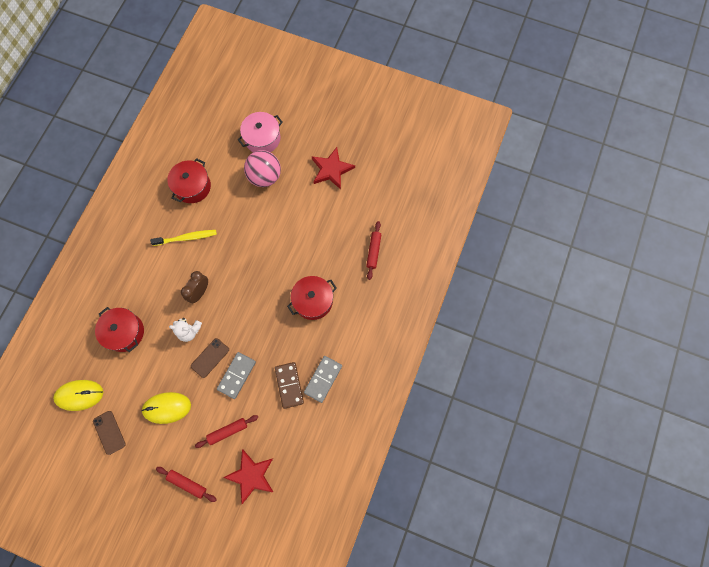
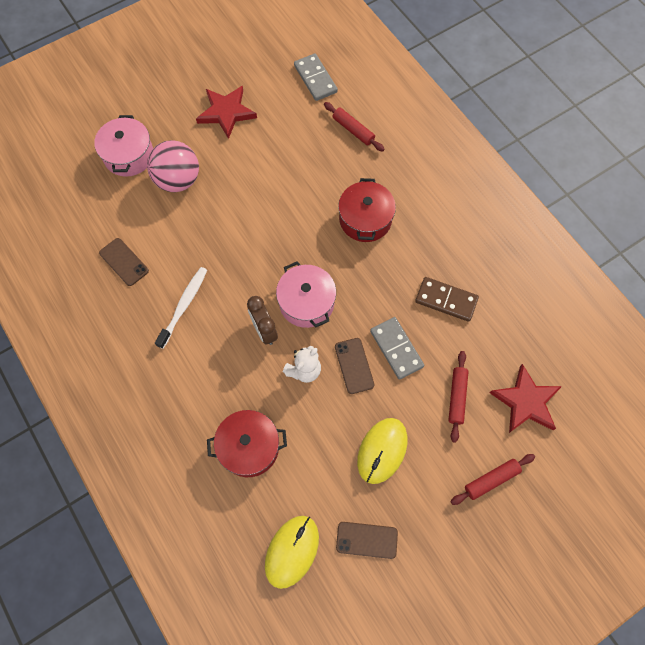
camera: 55 degrees left, 5 degrees down
(186, 238) = (184, 306): yellow toothbrush -> white toothbrush
(192, 186) = (124, 262): red pot -> brown phone
(233, 304) = (306, 302): none -> pink pot
(323, 379) = (462, 262): grey domino -> grey domino (315, 79)

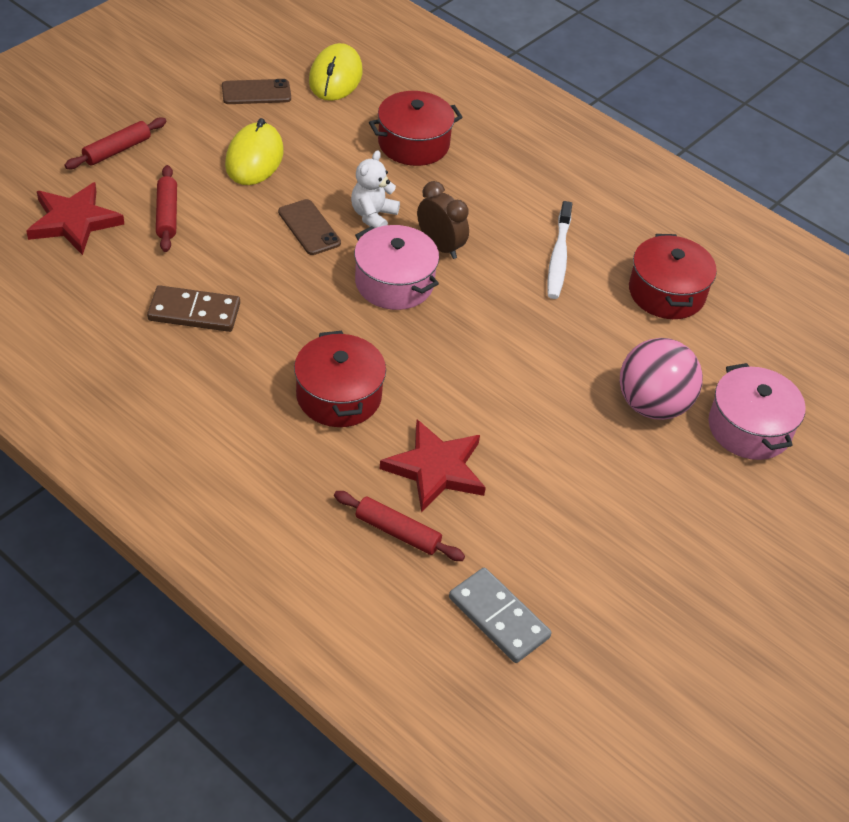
camera: 160 degrees right, 20 degrees down
(124, 262) = (666, 292): brown phone -> red pot
(226, 112) = (631, 524): red star -> red star (436, 469)
(396, 349) = (256, 251): grey domino -> none

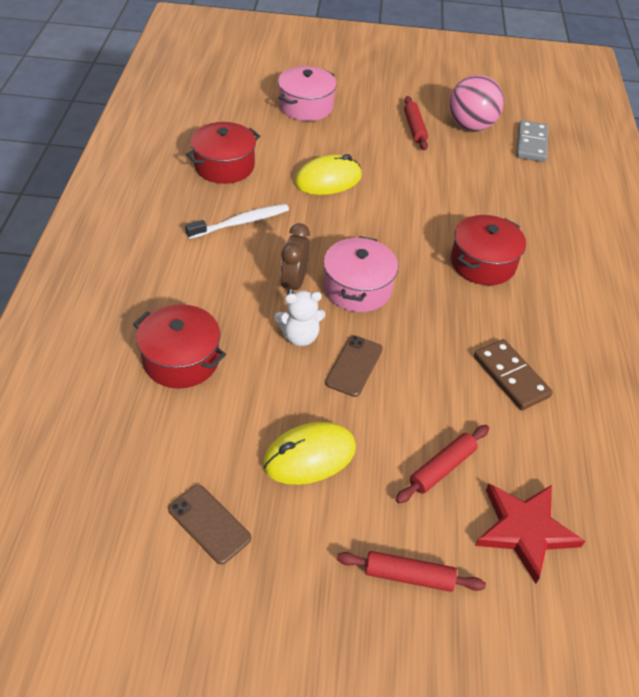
camera: 125 degrees left, 0 degrees up
(335, 77) = (125, 474): yellow mouse -> yellow mouse (328, 180)
(397, 532) = (535, 195): red rolling pin -> red rolling pin (414, 128)
(436, 469) = (479, 200): red star -> none
(652, 405) = (330, 142): pink ball -> pink ball (470, 126)

